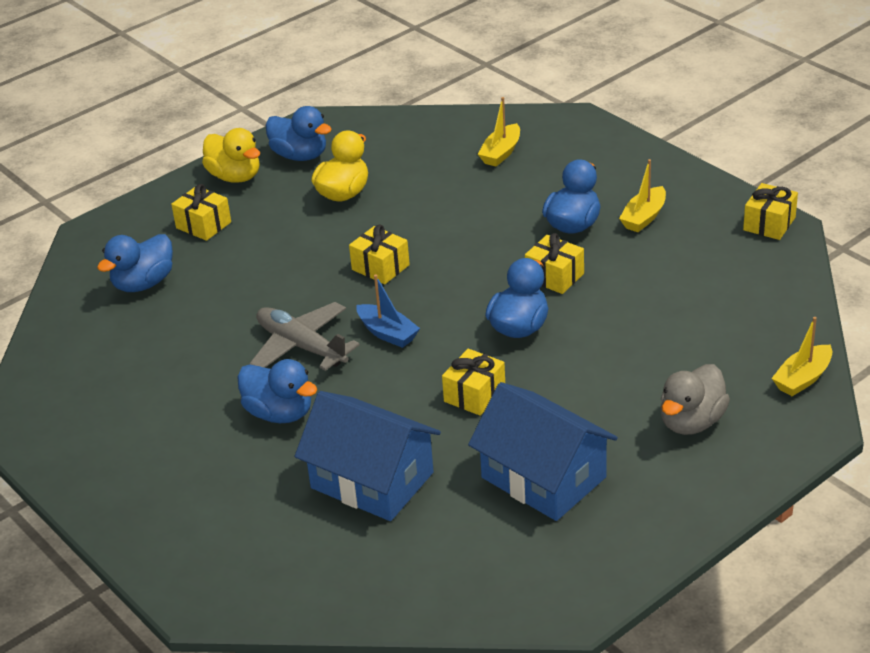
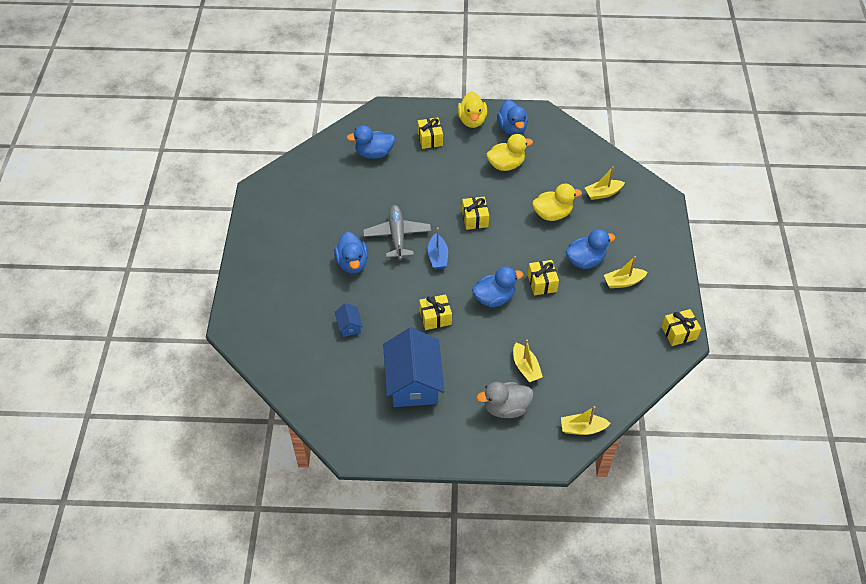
camera: 40 degrees right, 15 degrees up
(372, 480) = (349, 326): blue house -> blue house, size x0.44
(470, 206) = (552, 214): none -> yellow duck
(655, 367) = (525, 367): none -> yellow boat

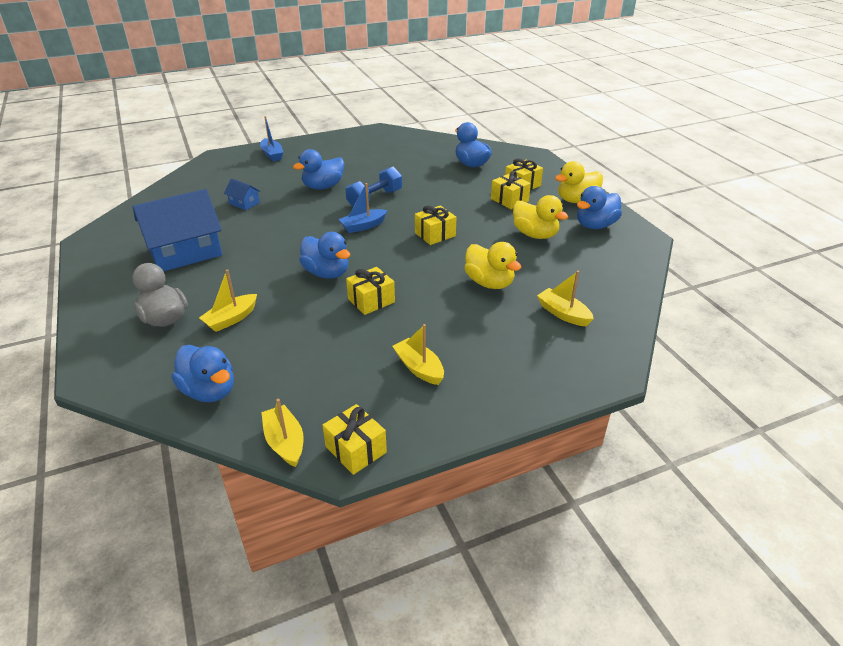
camera: 65 degrees right, 15 degrees down
(258, 283) = (272, 155): none -> blue boat
(349, 326) = (244, 203): blue house -> blue house turned 75 degrees clockwise
(397, 236) = (375, 199): grey plane -> blue dumbbell
(435, 317) = (278, 244): yellow gift -> yellow gift (509, 200)
(582, 428) = (144, 388): yellow boat -> yellow boat (285, 442)
(585, 260) = (432, 326): blue duck -> blue duck (209, 391)

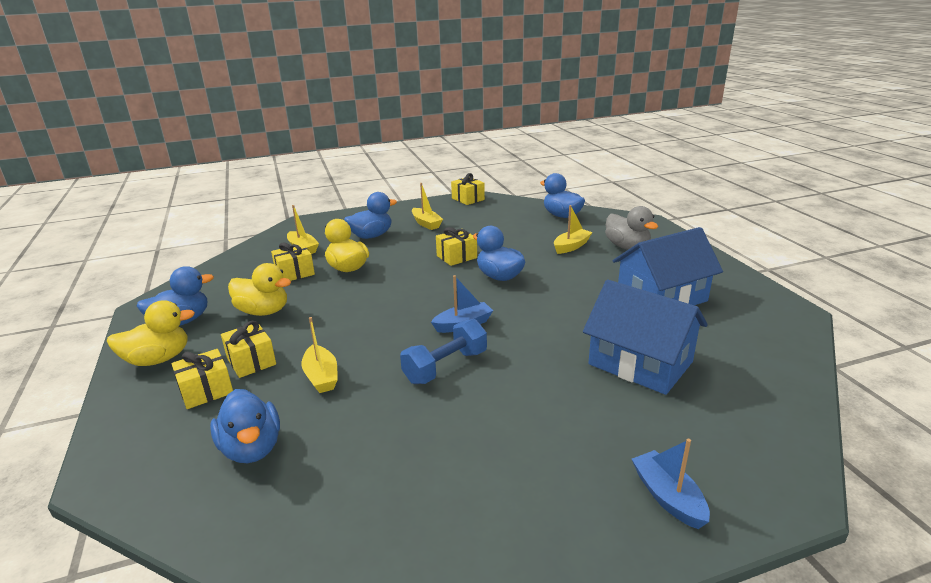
camera: 175 degrees left, 10 degrees down
(244, 203) = (640, 363): blue house -> blue house, size x2.29
(285, 442) = (507, 201): yellow boat -> yellow boat (321, 376)
(323, 187) = (529, 394): blue duck -> blue duck (371, 236)
(435, 234) = (378, 313): yellow gift -> yellow gift (295, 273)
(535, 234) = (263, 311): yellow duck -> yellow duck turned 150 degrees clockwise

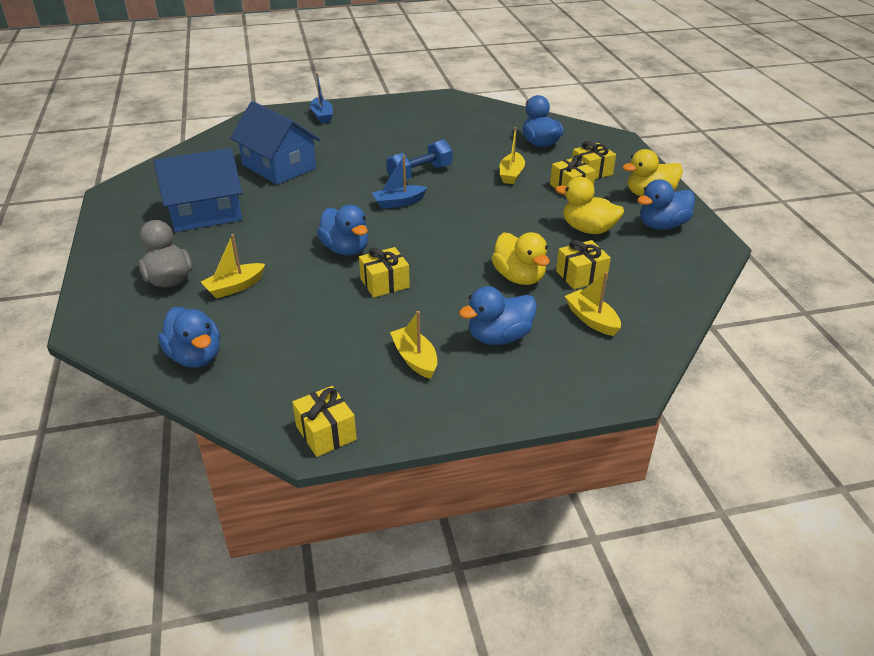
camera: 175 degrees left, 10 degrees up
(321, 376) = (511, 174): yellow boat -> yellow boat turned 150 degrees counterclockwise

